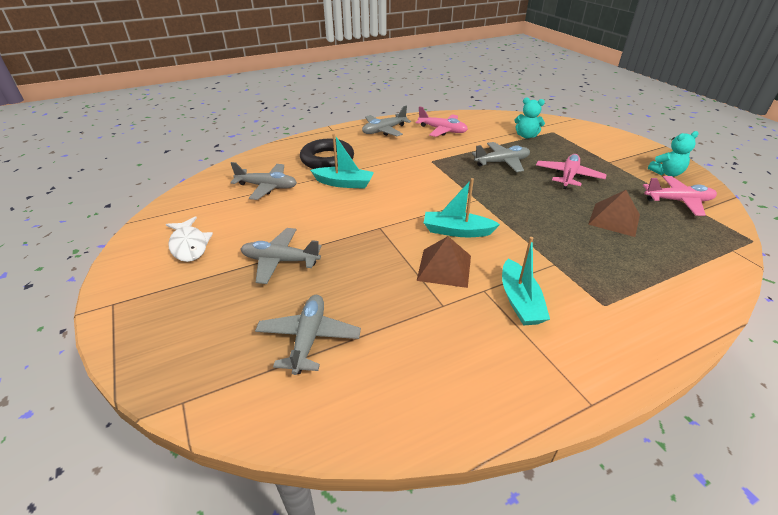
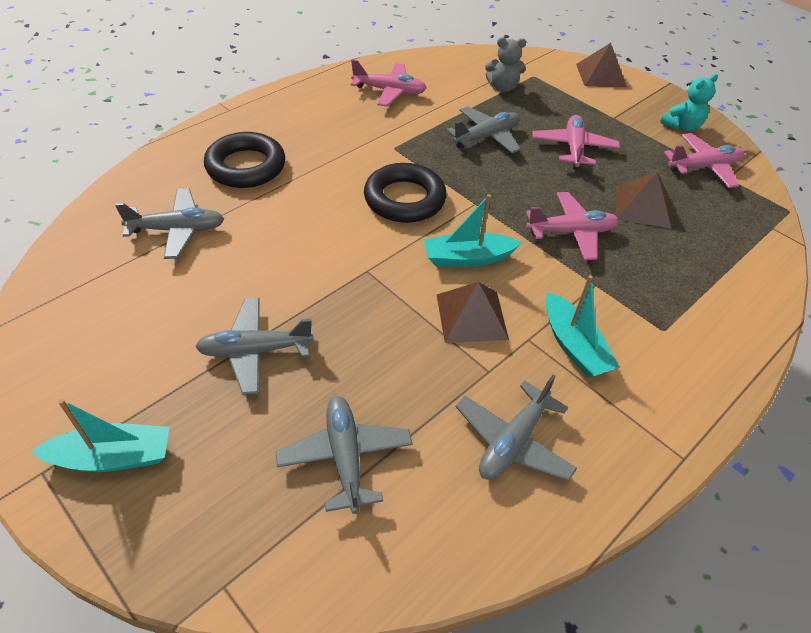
camera: 20 degrees left, 10 degrees up
(189, 245) = (108, 352): white fish -> none
(344, 183) = (288, 205): turquoise boat -> turquoise boat (113, 457)
(384, 130) = (307, 102): grey plane -> grey plane (513, 441)
(426, 190) = (404, 199): none -> black ring
(526, 136) = (502, 87): turquoise teddy bear -> grey teddy bear
(547, 227) = (571, 232): none -> pink plane
(607, 136) = (601, 75): none -> brown pyramid

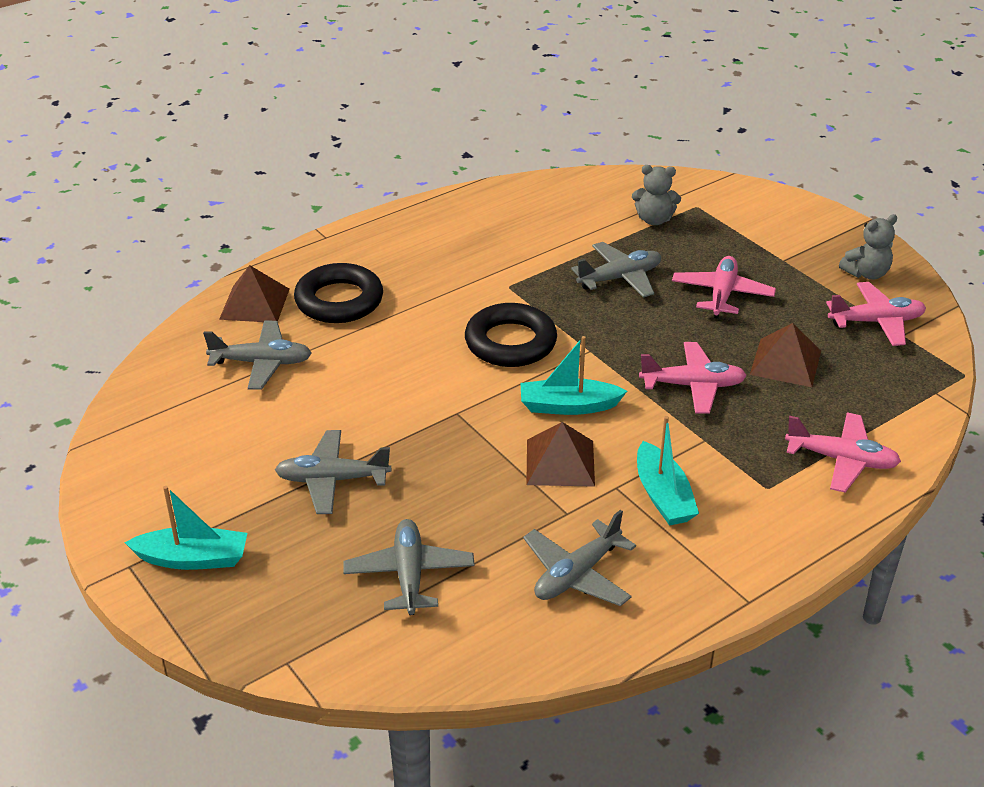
camera: 10 degrees right, 10 degrees down
(389, 91) = (515, 221): pink plane -> pink plane (841, 460)
(601, 75) = (783, 208): brown pyramid -> brown pyramid (255, 304)
(681, 126) = (866, 273): turquoise teddy bear -> grey teddy bear

